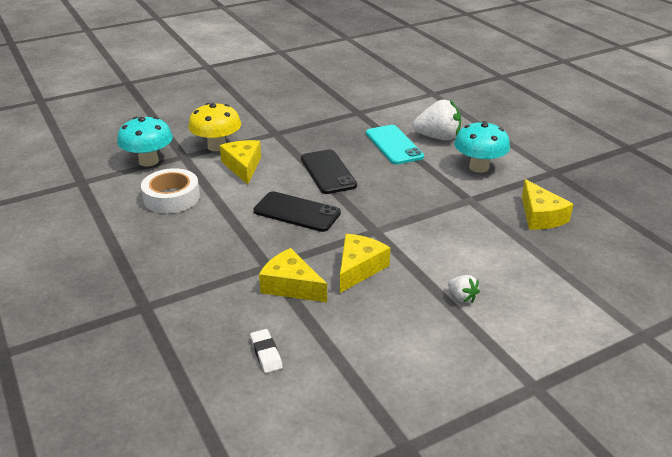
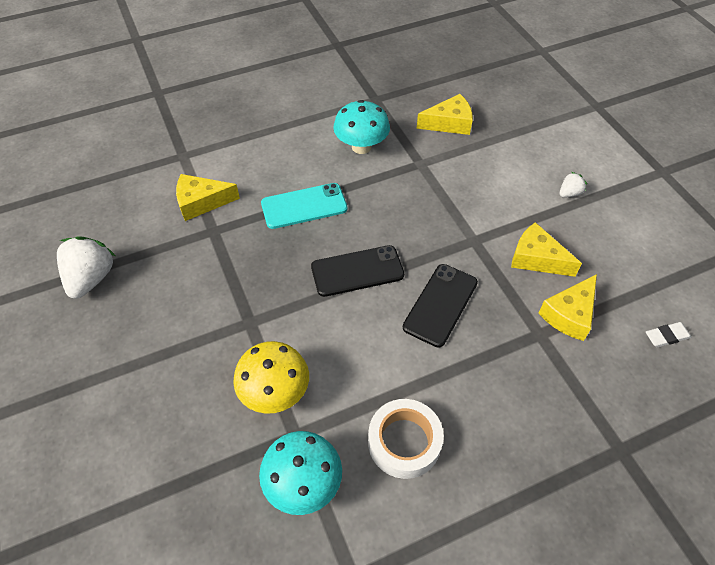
camera: 85 degrees left, 20 degrees up
(243, 166) = (334, 359): yellow cheese -> yellow cheese (201, 202)
(438, 137) = (293, 167): white strawberry -> white strawberry (91, 278)

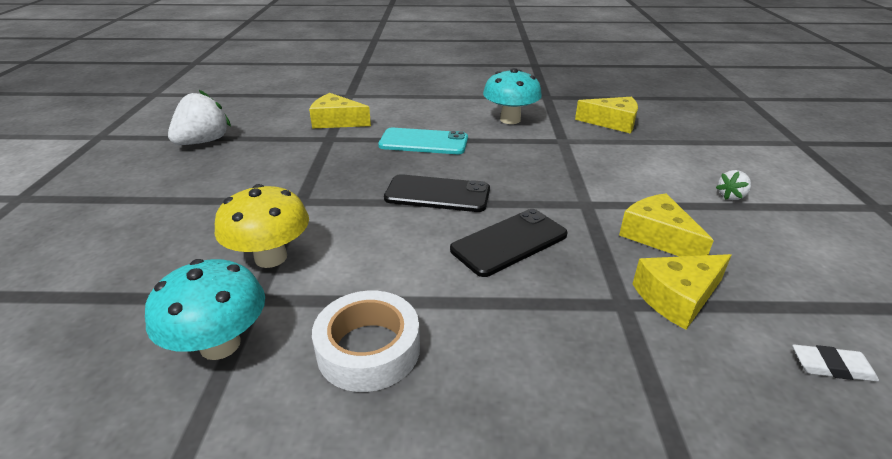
camera: 25 degrees right, 20 degrees down
(569, 193) = (731, 196): white strawberry -> white strawberry turned 150 degrees clockwise

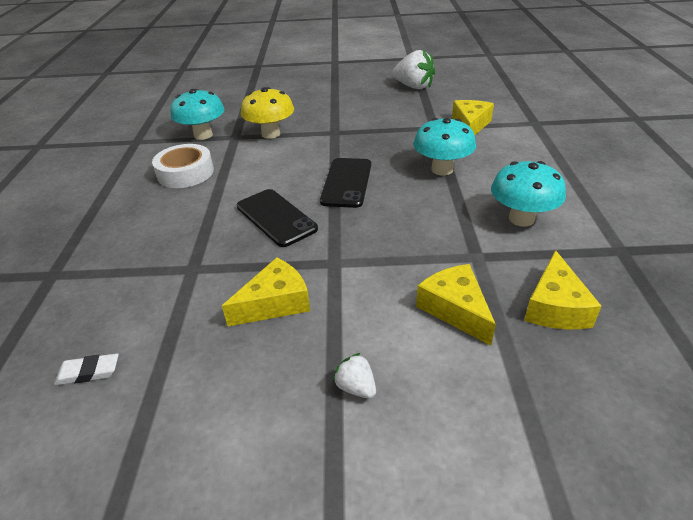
camera: 90 degrees right, 5 degrees up
(423, 142) = (442, 169): turquoise phone -> turquoise mushroom
(677, 297) = (190, 299): yellow cheese -> yellow cheese (455, 309)
(831, 366) = (88, 372): white eraser -> white eraser turned 75 degrees clockwise

